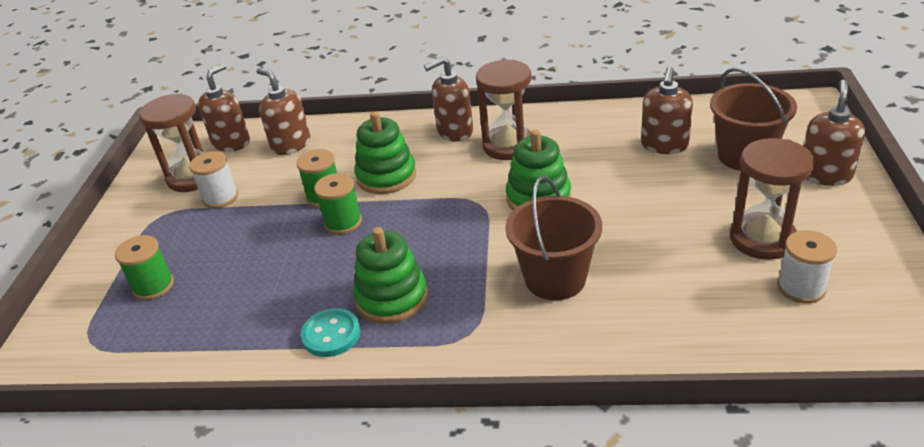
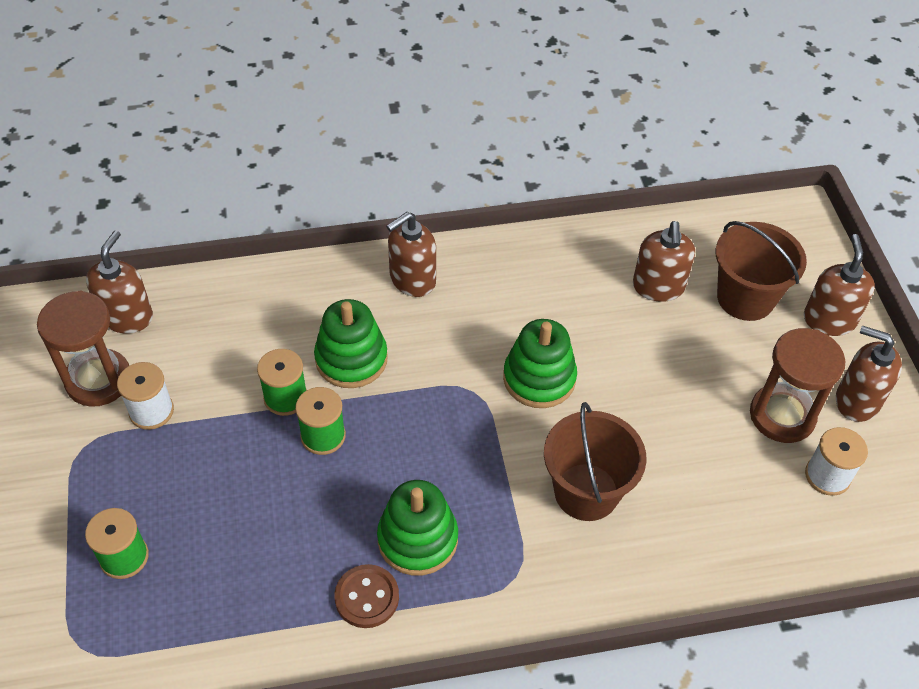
camera: 20 degrees left, 15 degrees up
(291, 145) = (209, 315): brown soap dispenser -> brown soap dispenser (857, 400)
(331, 334) = (367, 597): turquoise button -> brown button
(508, 146) = (483, 299): brown hourglass -> none

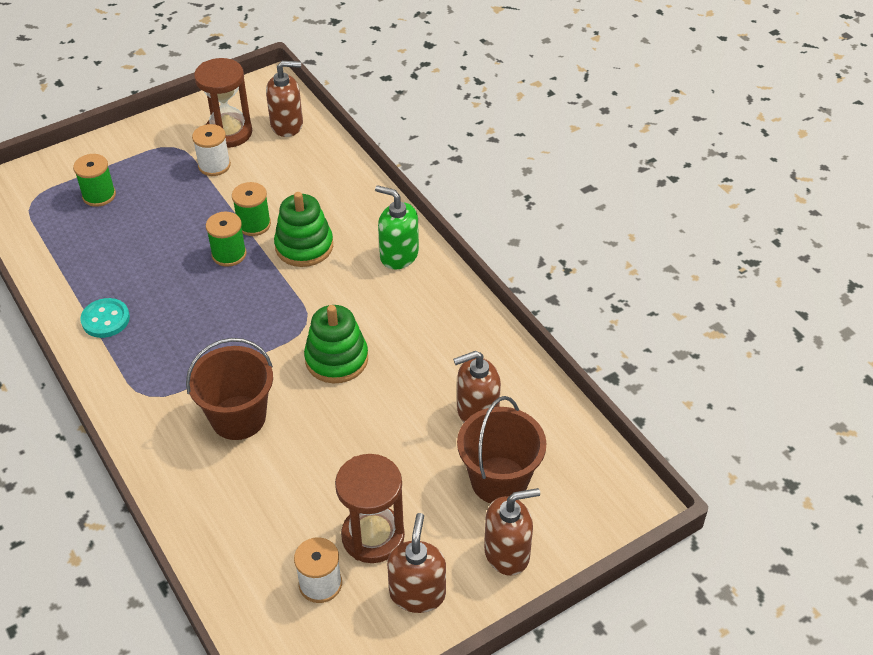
camera: 70 degrees right, 5 degrees down
(367, 597) = (105, 319): brown button -> turquoise button
(412, 280) = (399, 255): brown soap dispenser -> green soap dispenser
(417, 539) = (161, 331): green stacking toy -> none

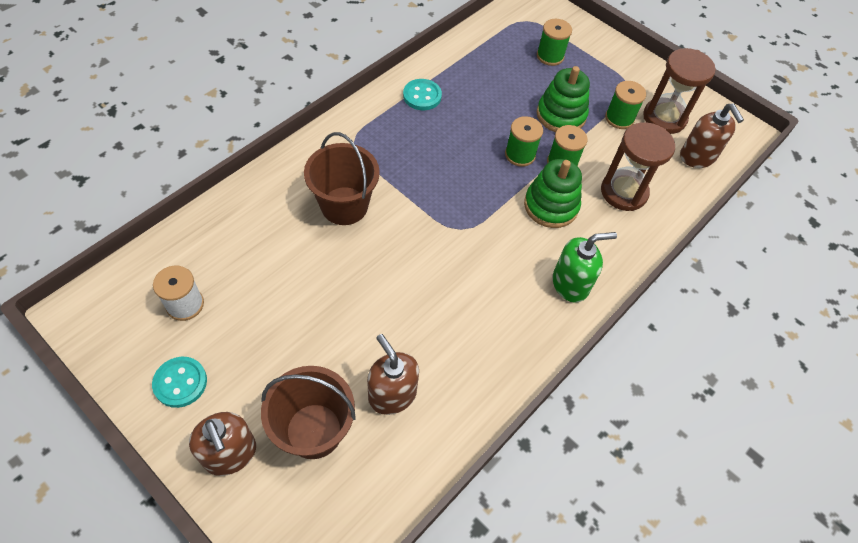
camera: 70 degrees right, 10 degrees up
(214, 165) = (619, 118): white spool -> green spool
(336, 359) = (426, 261): green stacking toy -> green stacking toy (561, 115)
(373, 536) = (237, 334): brown hourglass -> brown hourglass (624, 192)
(399, 255) = (570, 284): green soap dispenser -> green soap dispenser turned 60 degrees clockwise
(417, 593) = (180, 383): brown soap dispenser -> turquoise button

